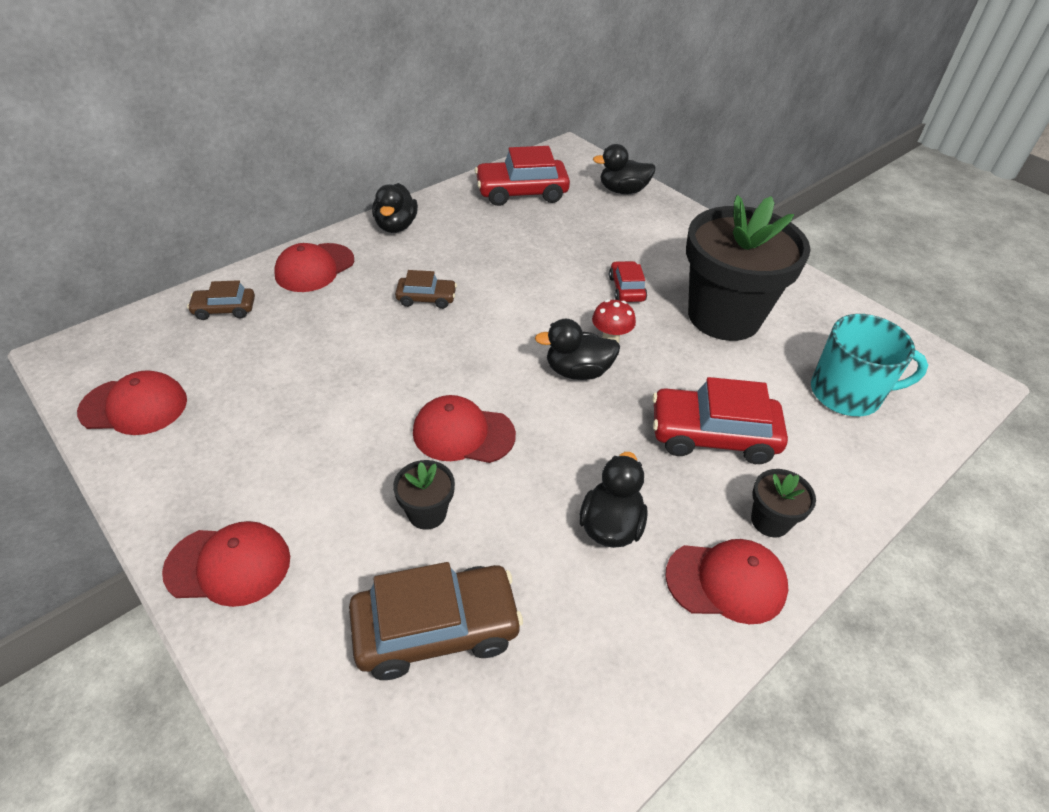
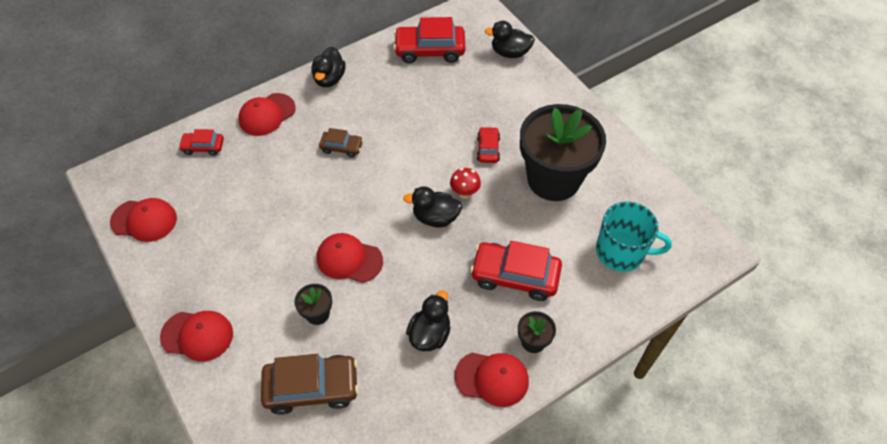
camera: 10 degrees right, 10 degrees up
(224, 309) = (203, 147): brown car -> red car

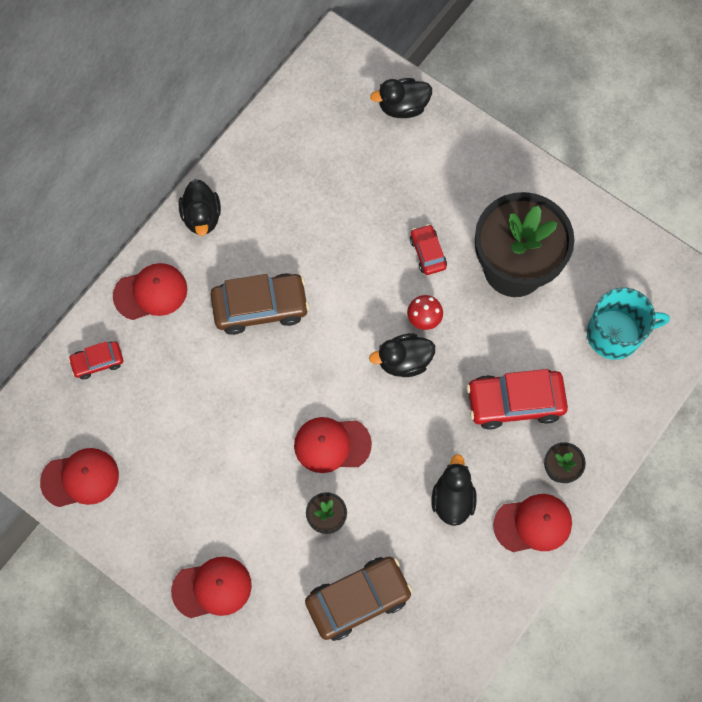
camera: 20 degrees left, 15 degrees up
(267, 114) = (151, 292): red cap -> red cap turned 135 degrees counterclockwise
(342, 147) = (260, 307): brown car -> brown car, size x1.85
(430, 50) = (305, 134): red car -> none

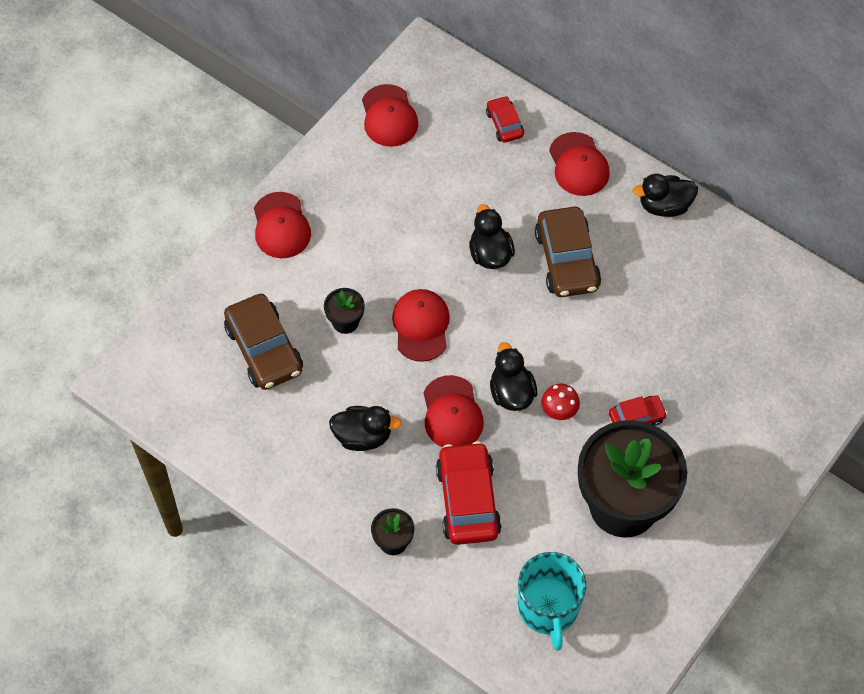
camera: 90 degrees right, 10 degrees down
(403, 107) = (813, 395): black duck -> black duck (490, 254)
(533, 524) = (335, 513): red cap -> red cap (452, 413)

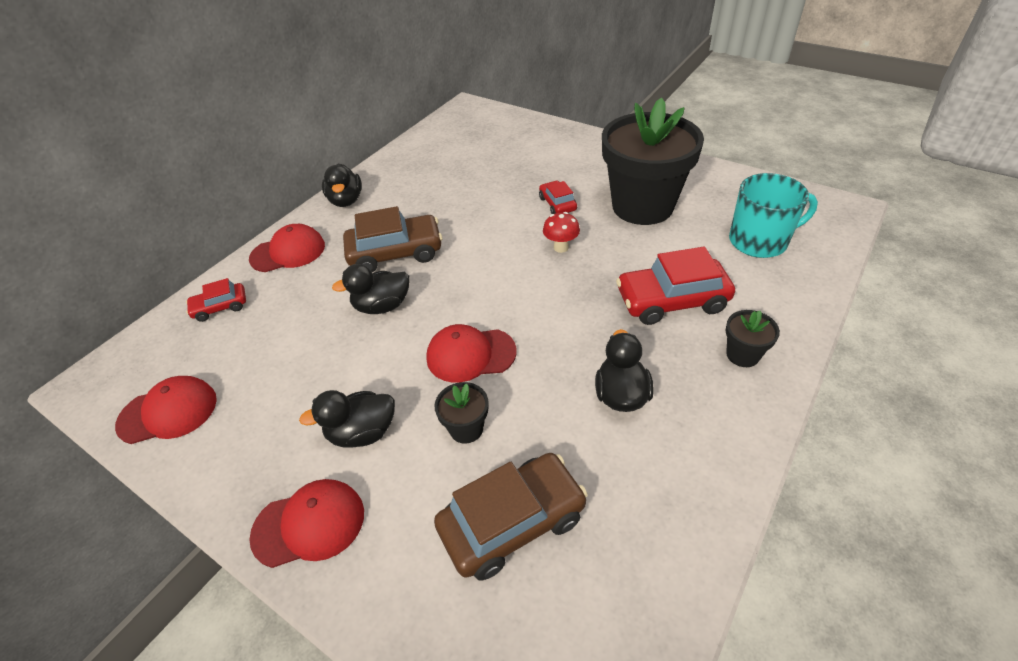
camera: 90 degrees left, 15 degrees down
(452, 413) = (575, 320): red cap -> none
(511, 393) = (544, 279): black duck -> black duck (362, 433)

